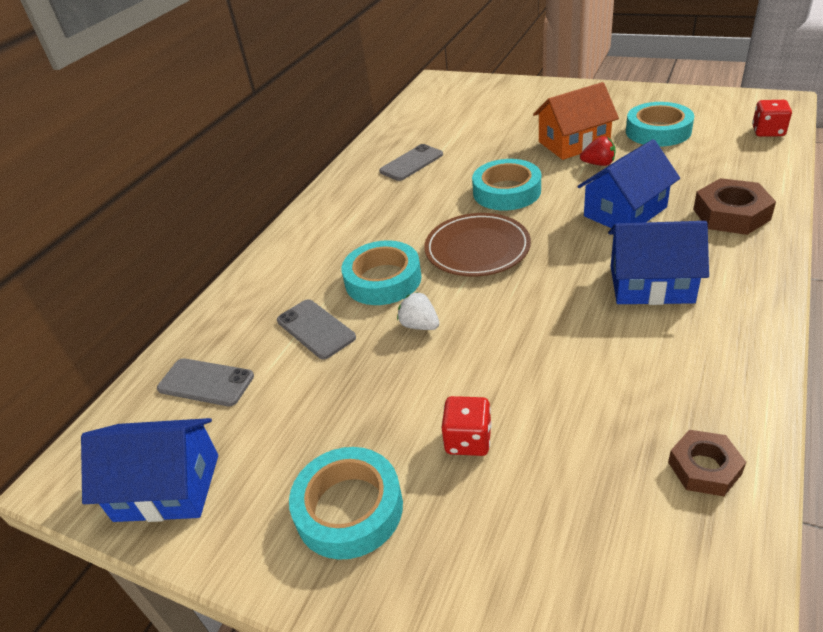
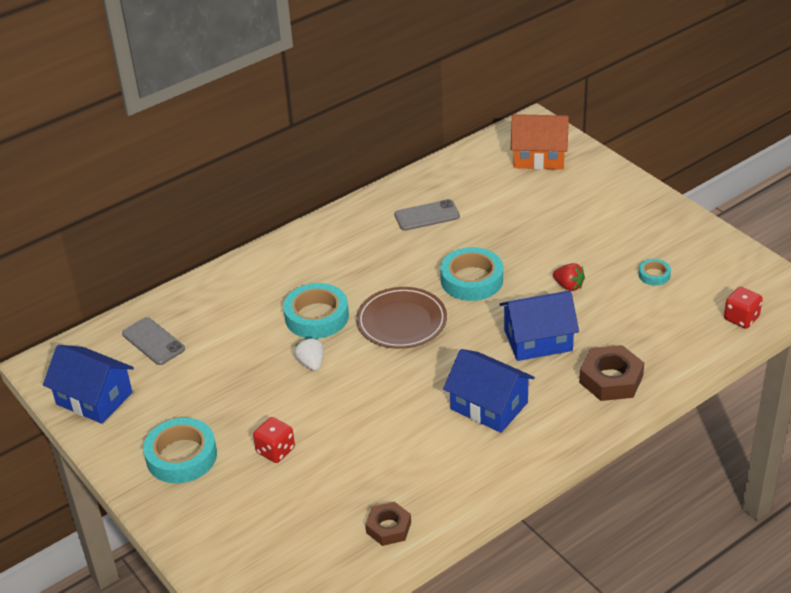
camera: 25 degrees right, 0 degrees up
(315, 329) = (244, 334): grey phone -> none
(573, 143) = (573, 255): orange house -> orange house (539, 157)
(658, 131) = (654, 275): turquoise tape -> turquoise tape, size x0.50

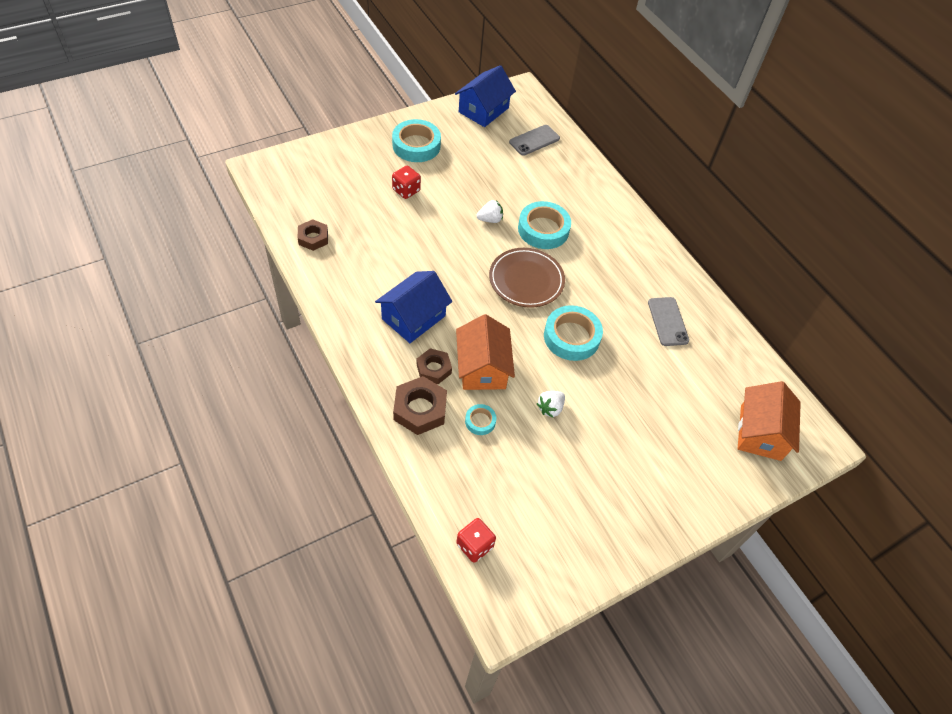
camera: 90 degrees right, 15 degrees up
(538, 340) = (482, 367): blue house -> orange house
(554, 377) = (434, 369): none -> brown nut
(568, 286) = (550, 408): red strawberry -> white strawberry
(654, 275) = (554, 485): turquoise tape -> turquoise tape (480, 421)

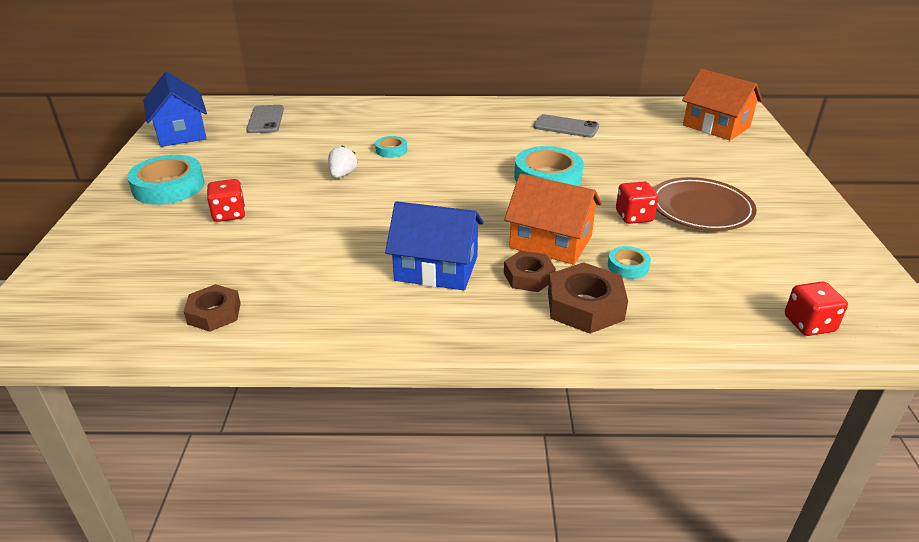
camera: 55 degrees left, 20 degrees down
(413, 317) = (436, 268): blue house -> blue house turned 60 degrees counterclockwise
(526, 280) = (450, 179): brown plate -> brown plate (701, 209)
(543, 229) = (391, 150): turquoise tape -> turquoise tape, size x0.50
(550, 408) = (634, 216): white strawberry -> red dice

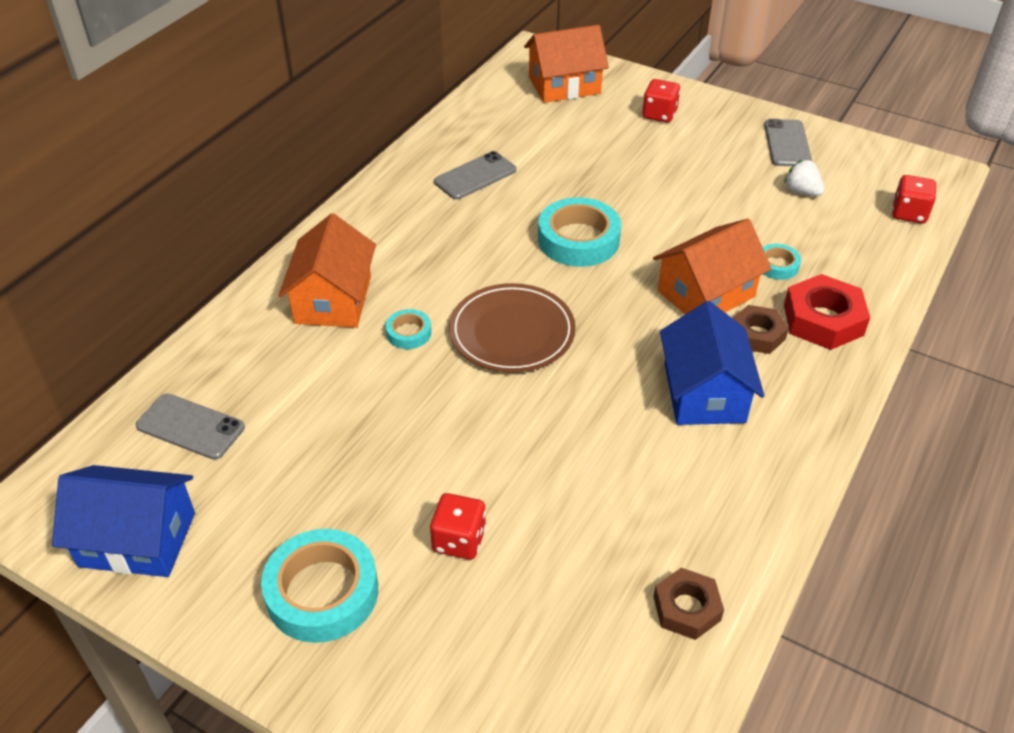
camera: 60 degrees left, 10 degrees up
(342, 175) = (438, 398): white strawberry -> white strawberry (801, 191)
(397, 122) = (333, 300): none -> orange house
(436, 268) = (704, 393): blue house -> blue house turned 45 degrees counterclockwise
(585, 306) = (823, 320): brown nut -> red nut
(634, 216) = (697, 221): red dice -> red dice (659, 114)
(701, 209) = (711, 176): brown plate -> brown plate (512, 332)
(806, 233) = (787, 143): none -> grey phone

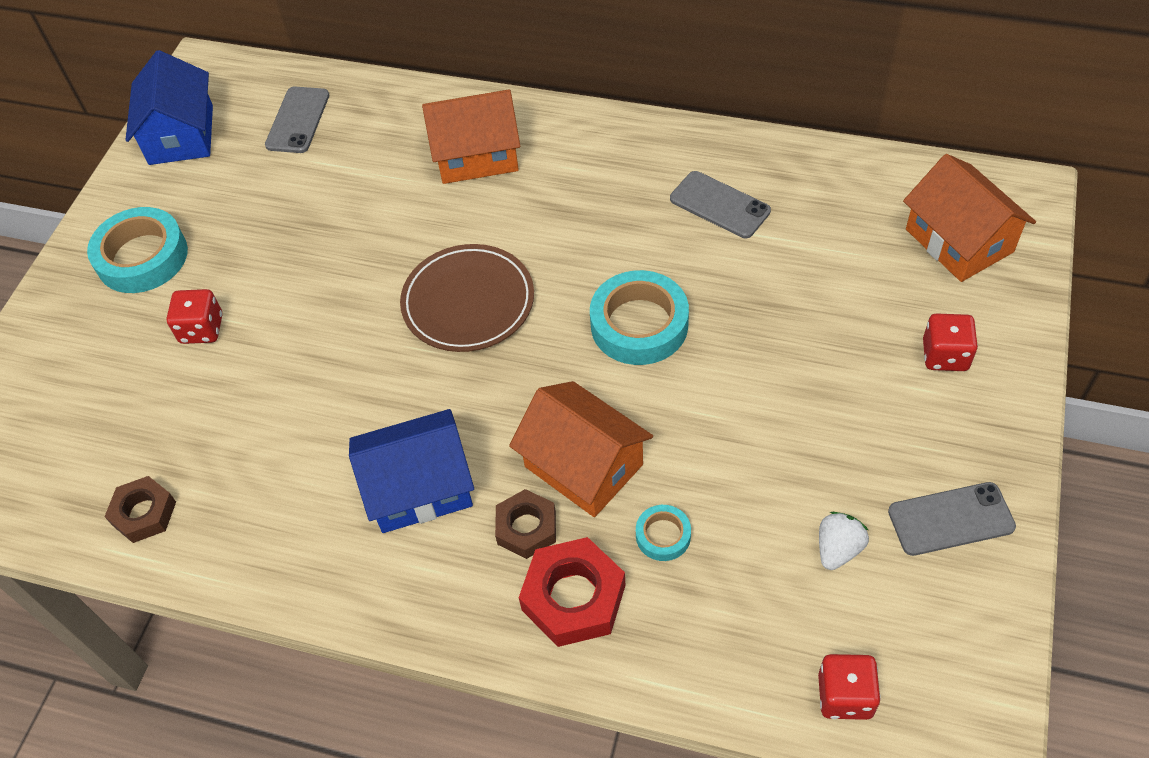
camera: 80 degrees right, 10 degrees up
(408, 333) = (445, 223): turquoise tape -> none

